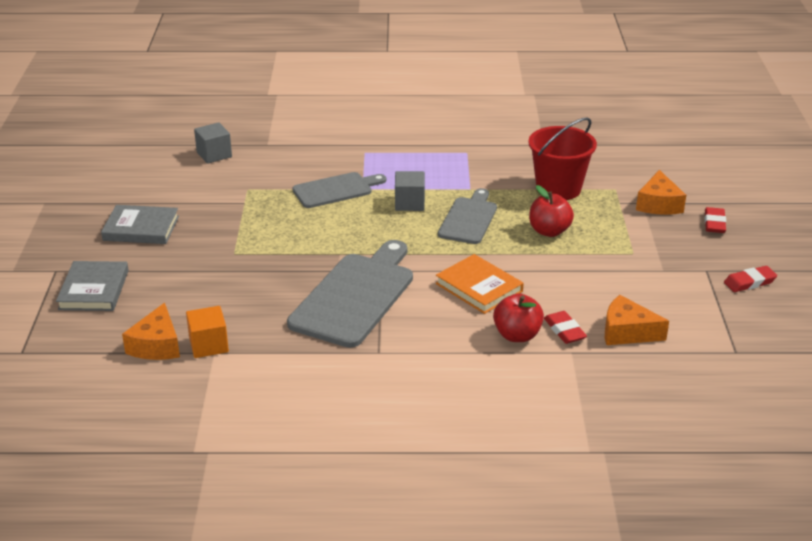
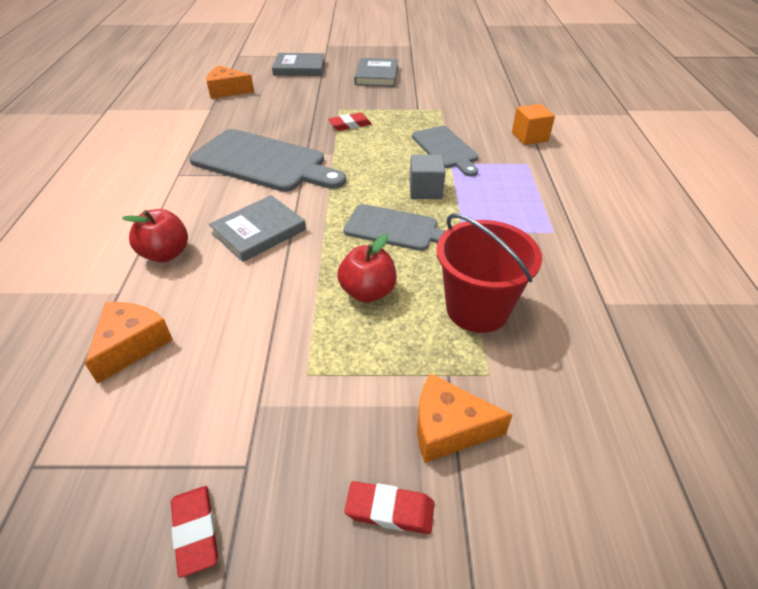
camera: 90 degrees right, 10 degrees up
(209, 345) = (219, 107): orange cube -> orange cube (529, 137)
(214, 155) = (496, 93): grey cube -> none
(479, 287) = (259, 231): orange book -> grey book
(564, 330) = (158, 290): red eraser -> red eraser (350, 125)

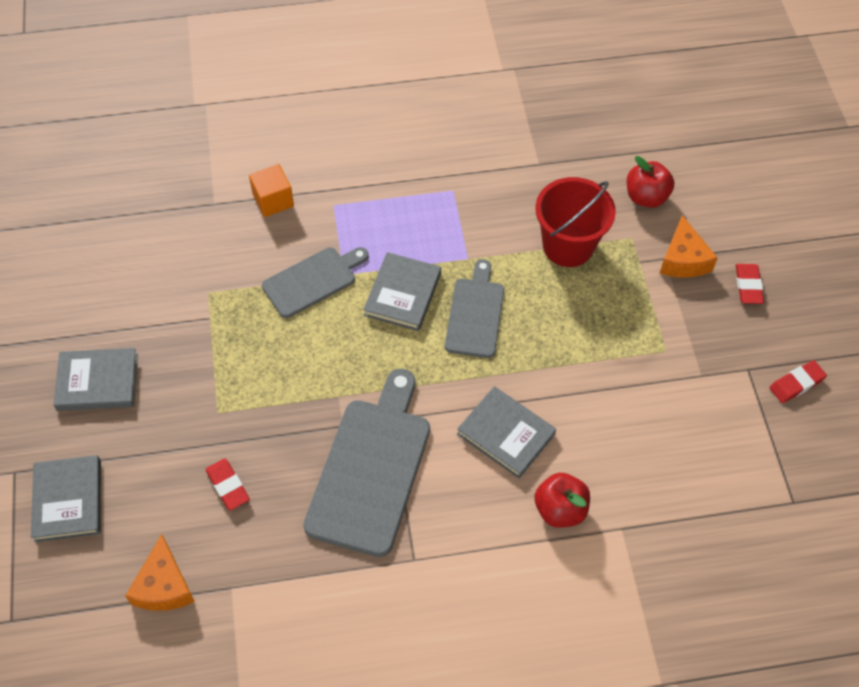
camera: 100 degrees left, 15 degrees up
(131, 345) = (676, 487): orange cheese -> none
(350, 125) = (262, 391): red eraser -> red eraser (228, 486)
(367, 292) = (568, 324): red apple -> red apple (646, 197)
(425, 190) = (403, 294): grey cube -> grey book

